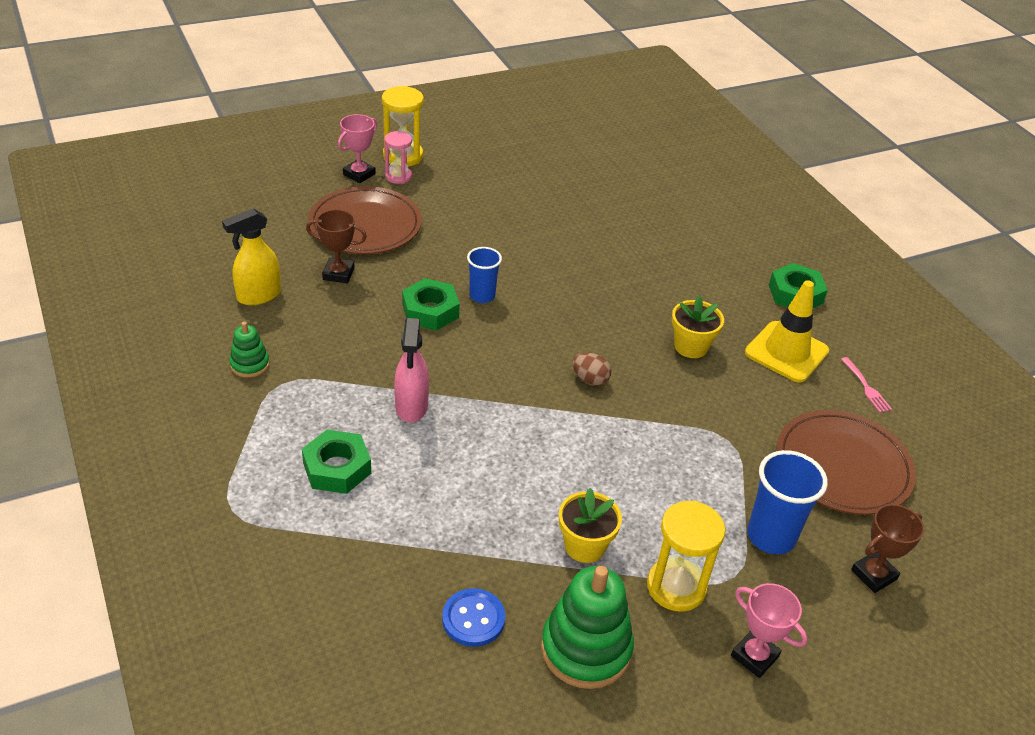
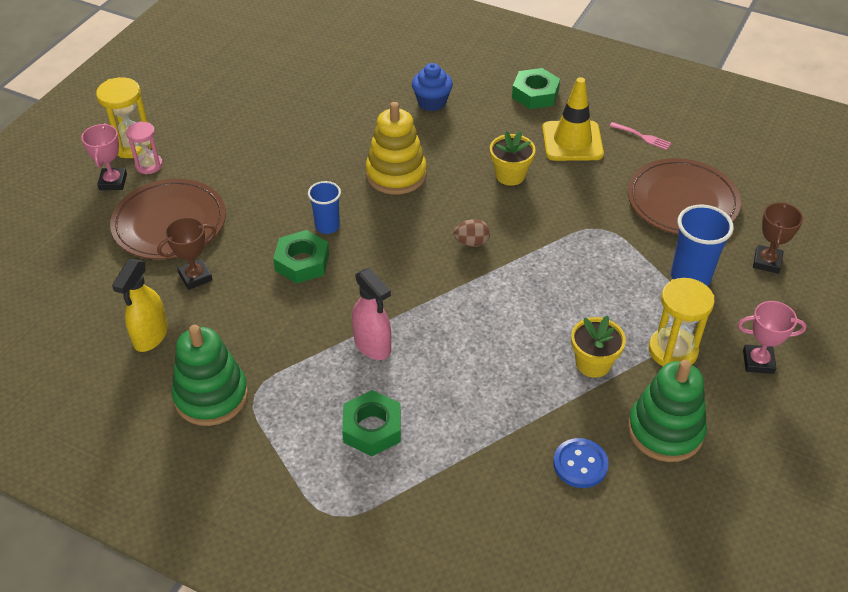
camera: 35 degrees left, 5 degrees up
(250, 364) = (211, 396): green stacking toy -> green stacking toy, size x1.91
(587, 289) = (396, 174): none -> yellow stacking toy
(686, 250) = (432, 102): none -> blue cupcake

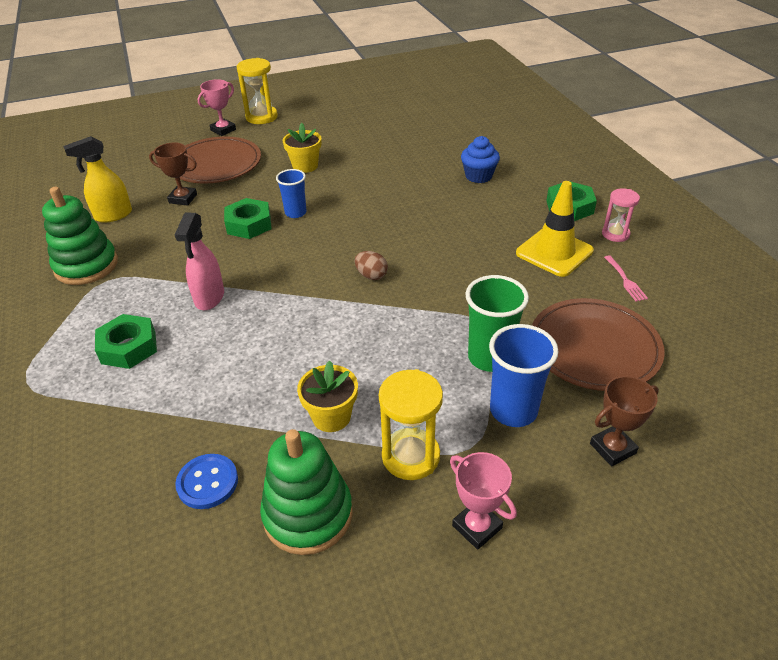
camera: 45 degrees right, 5 degrees down
(149, 165) = (253, 131): pink hourglass -> pink hourglass (615, 234)
(396, 174) = (386, 206): yellow stacking toy -> none
(510, 175) = (467, 249): yellow flower pot -> yellow flower pot (305, 166)
(633, 251) = (489, 358): none -> green cup

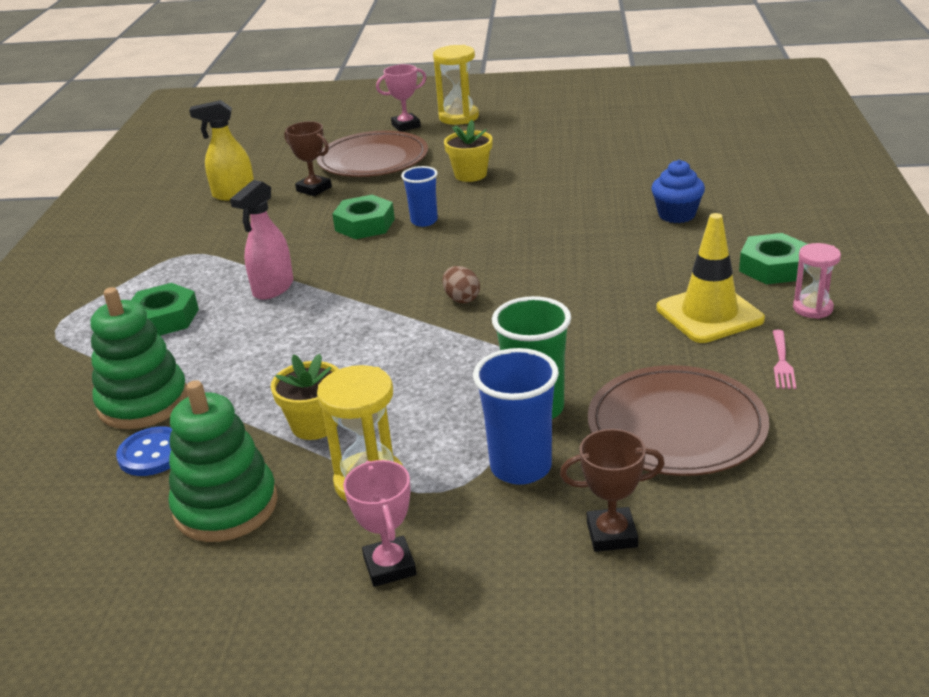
camera: 25 degrees right, 10 degrees down
(86, 266) = (176, 237): green stacking toy -> green stacking toy (143, 402)

